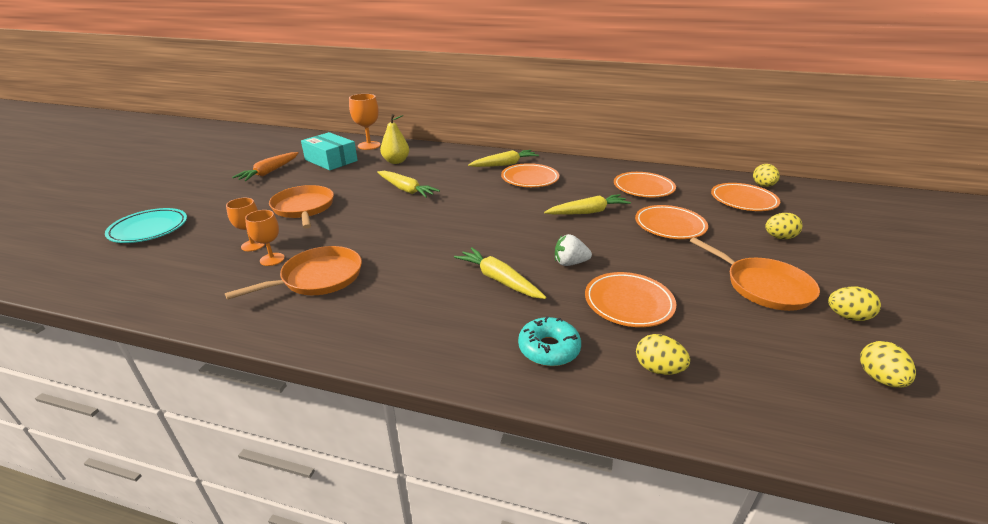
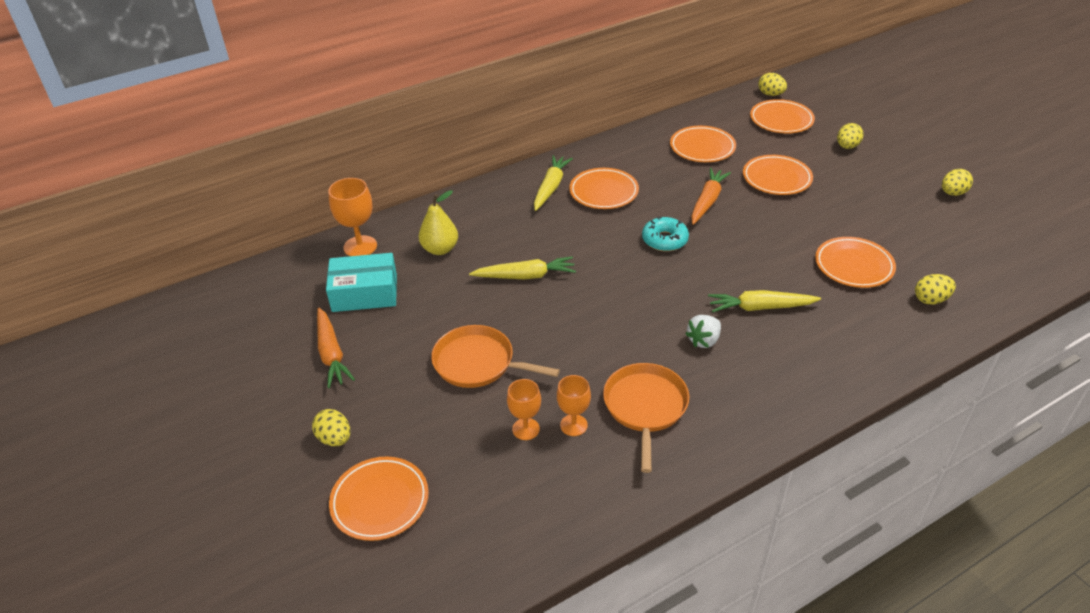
camera: 45 degrees left, 10 degrees up
(149, 229) = (380, 501): turquoise plate -> orange plate
(548, 349) = (869, 332): turquoise donut -> turquoise donut (664, 240)
(570, 263) = (775, 259): white strawberry -> white strawberry (703, 340)
(588, 212) = (707, 201): yellow carrot -> orange carrot
(764, 286) = (894, 198): orange pan -> none
(879, 378) = (1009, 227): yellow egg -> yellow egg (335, 439)

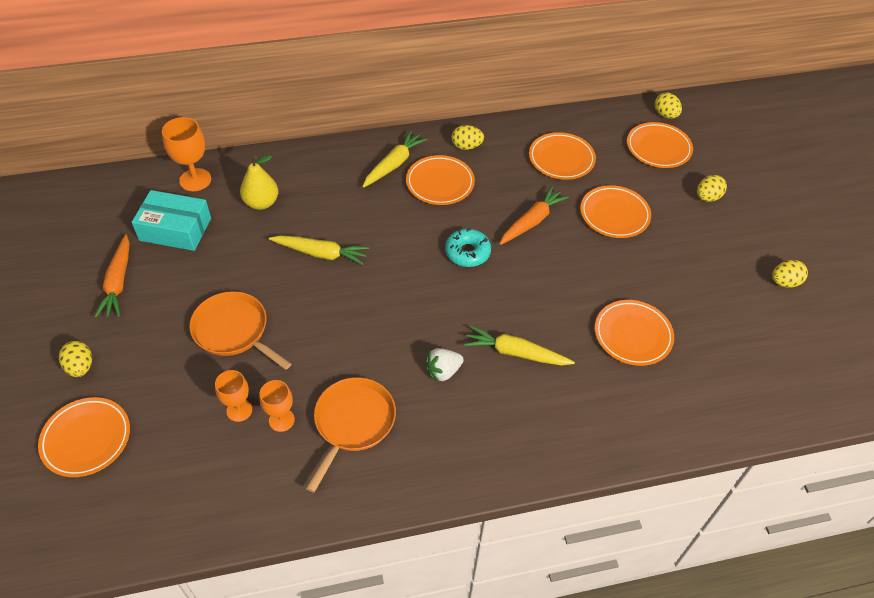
camera: 15 degrees right, 10 degrees up
(930, 300) = (686, 396): yellow egg -> yellow egg (466, 146)

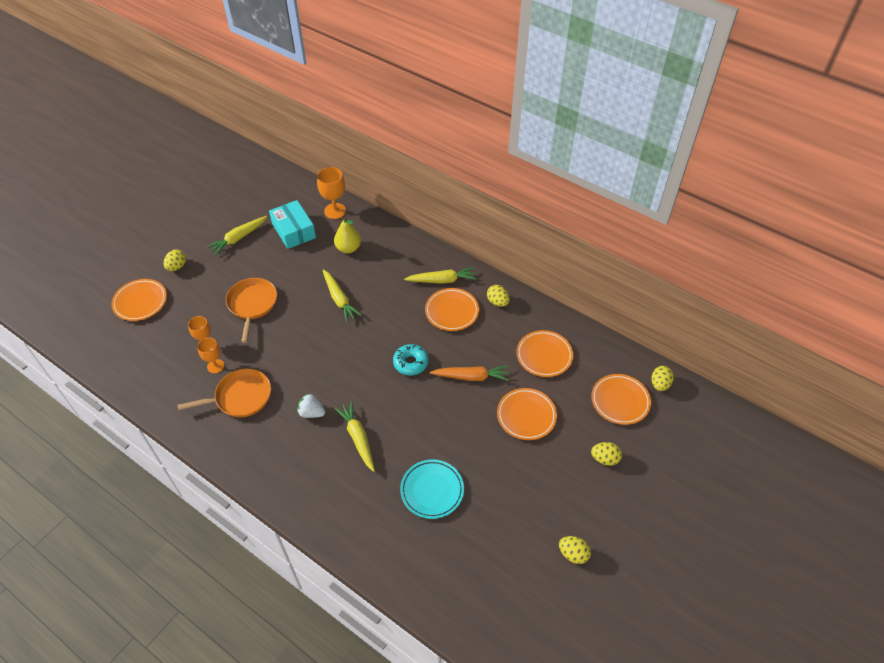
camera: 50 degrees right, 0 degrees up
(118, 282) = (238, 238): orange carrot -> yellow carrot
(632, 335) = (432, 490): orange plate -> turquoise plate

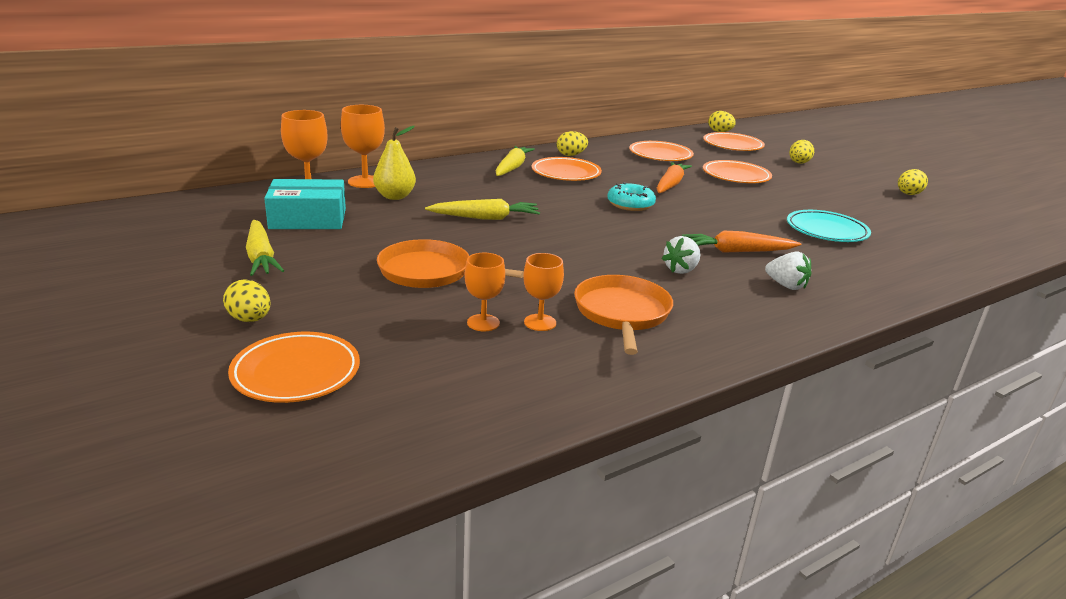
camera: 70 degrees left, 25 degrees down
(315, 472) = (786, 285): none -> white strawberry
(358, 438) = (737, 251): yellow carrot -> orange carrot
(364, 226) = (365, 182): none -> orange goblet

